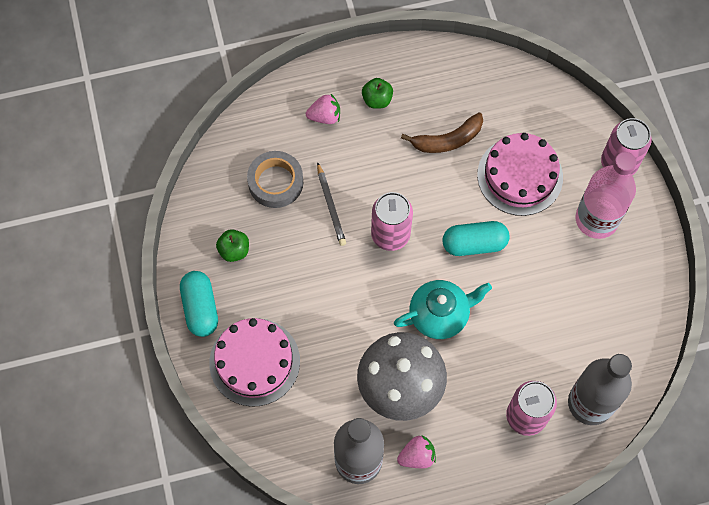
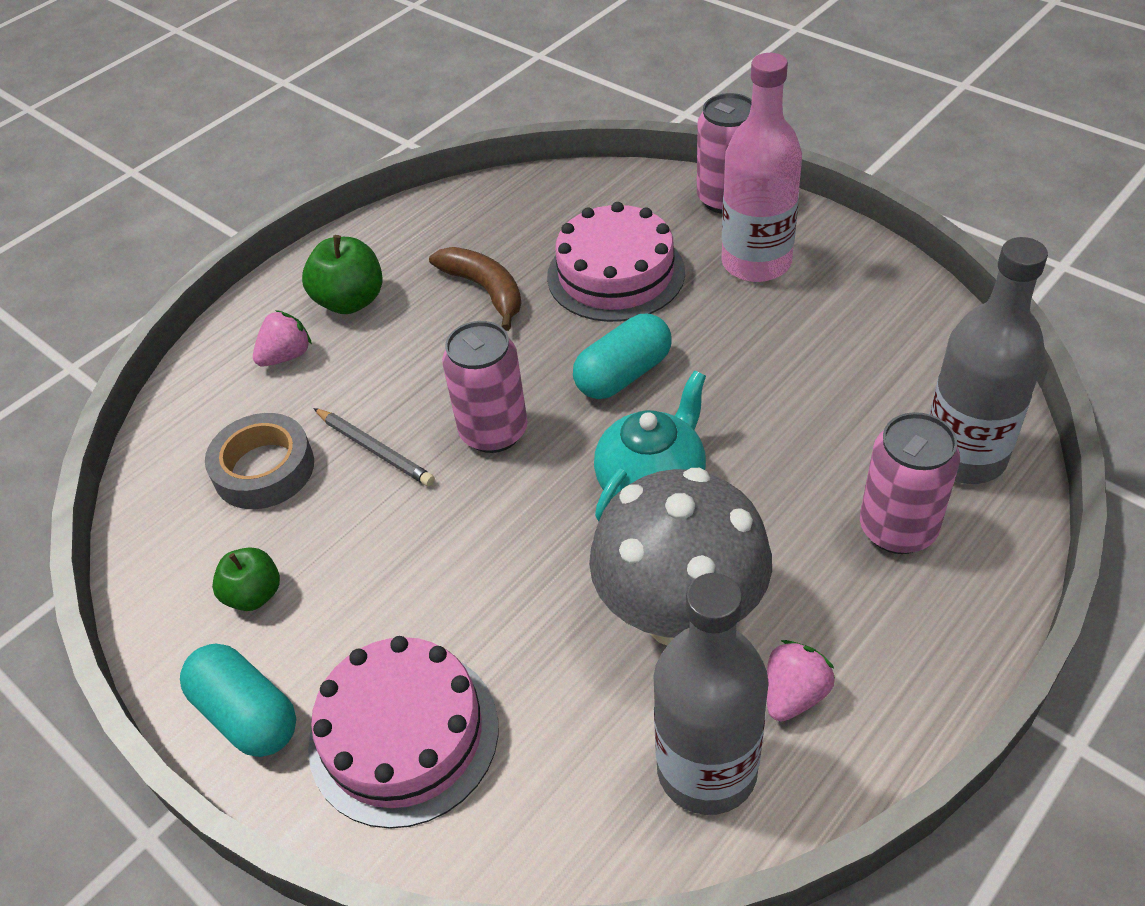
camera: 30 degrees left, 20 degrees down
(377, 100) = (350, 301): green apple -> green apple, size x1.51
(447, 140) = (485, 290): brown banana -> brown banana turned 75 degrees counterclockwise

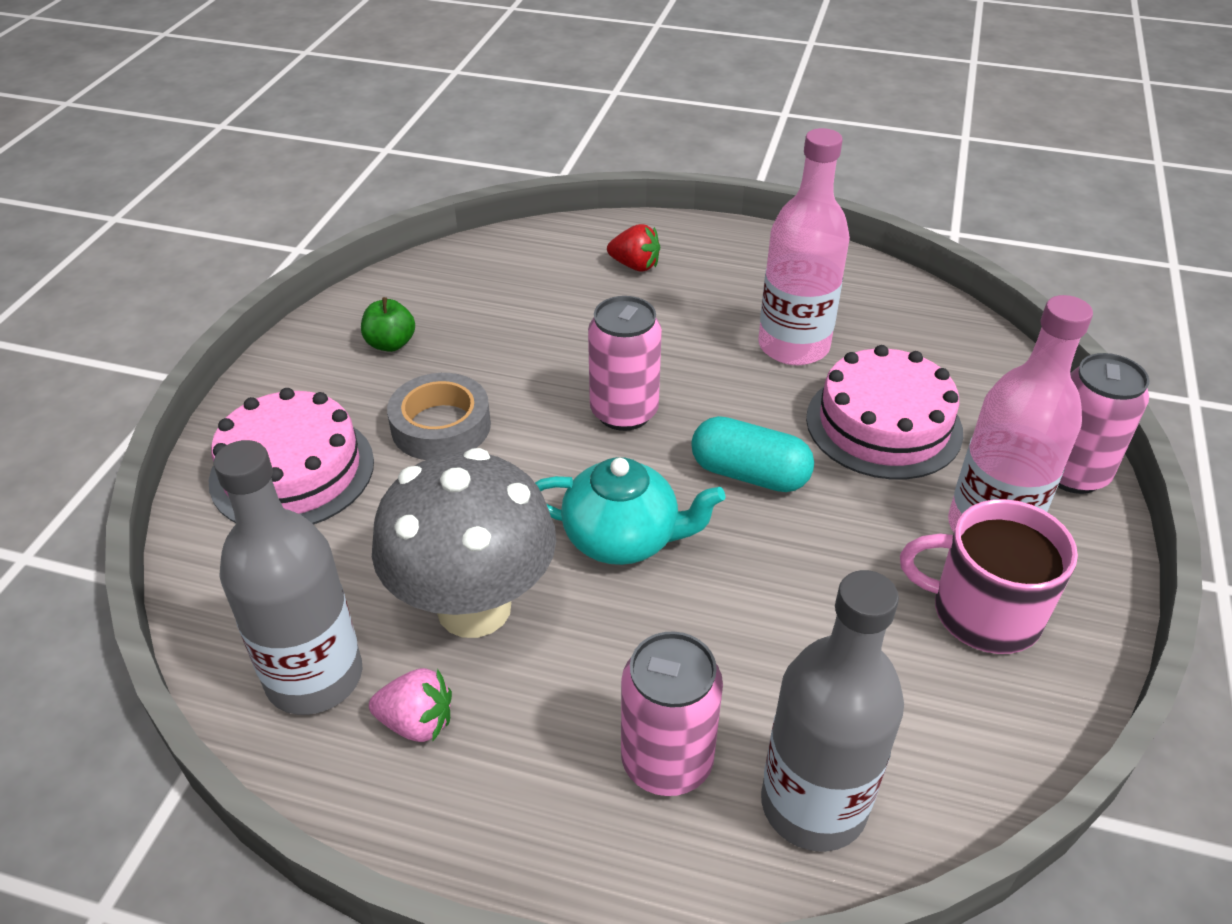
camera: 60 degrees right, 5 degrees down
(247, 714) = (285, 382): turquoise capsule -> none
(264, 469) = (511, 301): grey tape -> grey tape (441, 426)
(286, 356) = (635, 266): pink strawberry -> red strawberry
(350, 301) = (720, 274): green apple -> none
(375, 449) = (564, 350): grey pencil -> none
(485, 290) = (793, 346): brown banana -> pink bottle
(832, 300) = (982, 612): none -> pink mug

